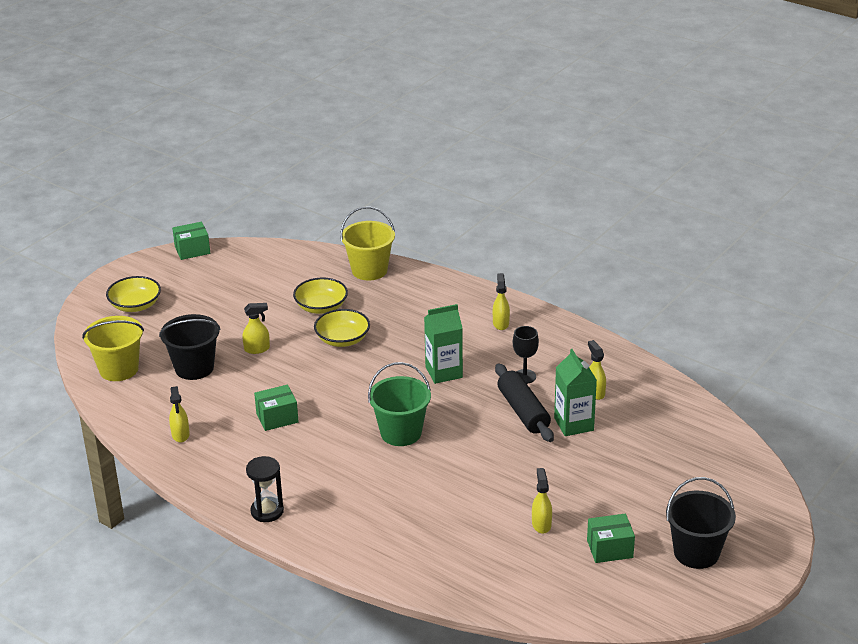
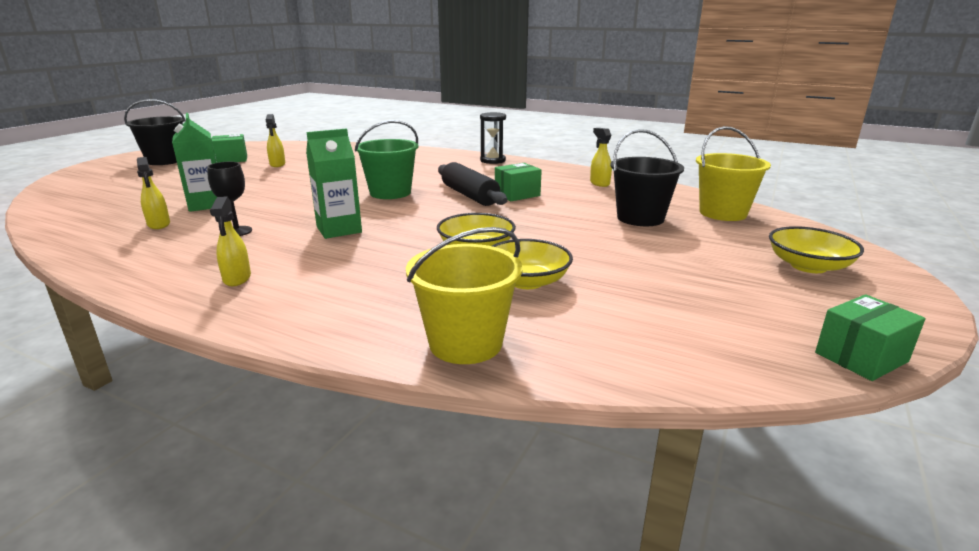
camera: 170 degrees right, 10 degrees down
(257, 349) = (582, 235): yellow spray bottle -> none
(523, 411) = (256, 209): black rolling pin -> black rolling pin (470, 195)

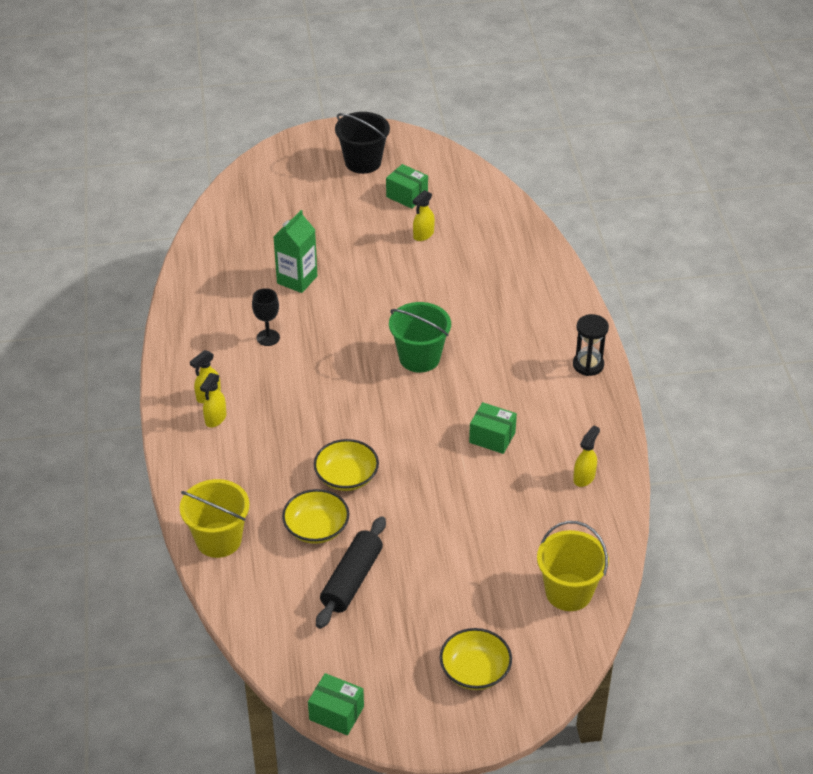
camera: 55 degrees right, 20 degrees up
(159, 224) = (244, 291): yellow spray bottle -> yellow spray bottle (215, 419)
(339, 229) = (317, 385): green carton -> none
(470, 195) = (460, 409): black rolling pin -> black rolling pin (352, 580)
(640, 218) = (502, 542): black bucket -> none

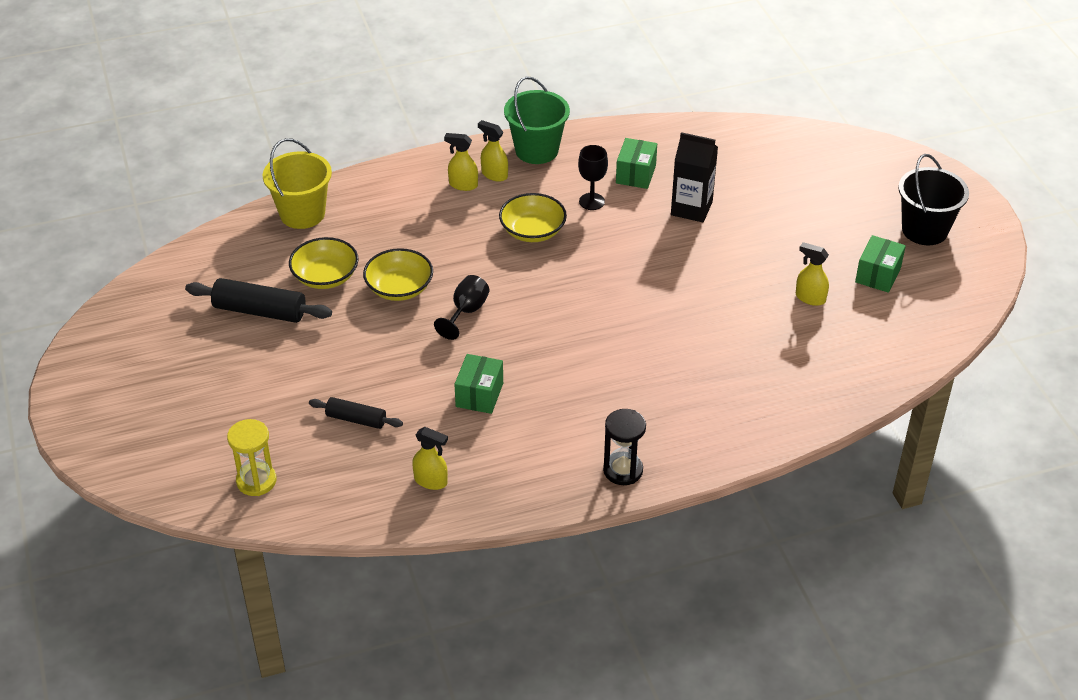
camera: 80 degrees right, 0 degrees up
(297, 280) = (691, 208): green carton -> black carton
(336, 713) = (96, 323): green box -> green box (635, 174)
(389, 435) = (466, 312): none -> black goblet
(419, 358) = (593, 320): green bucket -> green bucket (536, 150)
(475, 671) = (147, 415): yellow bowl -> yellow bowl (532, 231)
(506, 519) = (356, 419): none -> black rolling pin
(568, 592) = (256, 481): yellow bucket -> yellow hourglass

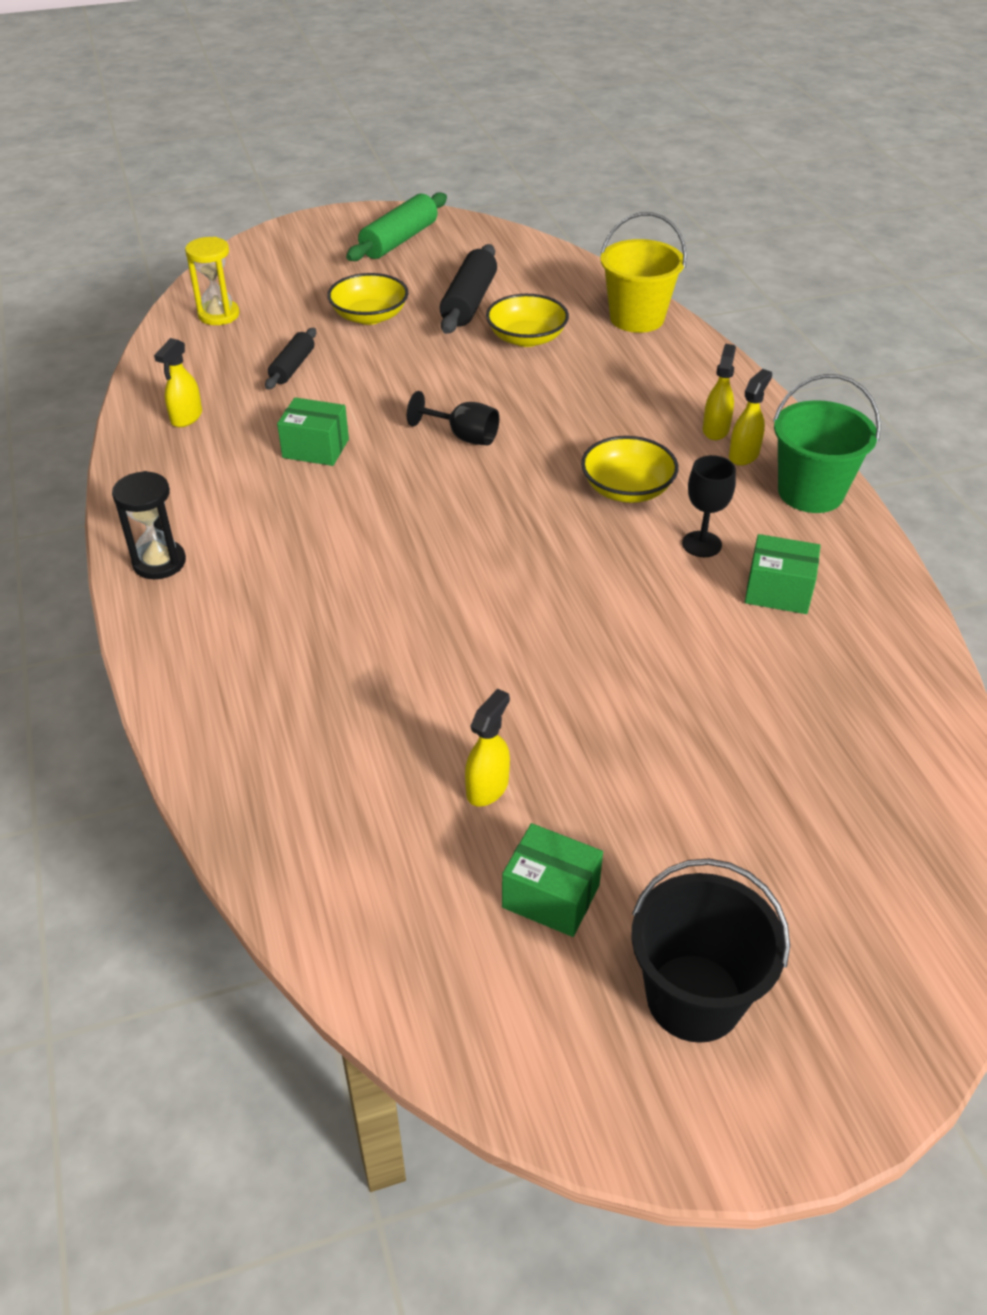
camera: 90 degrees right, 0 degrees up
(130, 361) = (399, 240): none -> green rolling pin
(399, 288) = (507, 387): yellow bowl -> yellow bowl (369, 316)
(691, 208) = (704, 651): black carton -> none

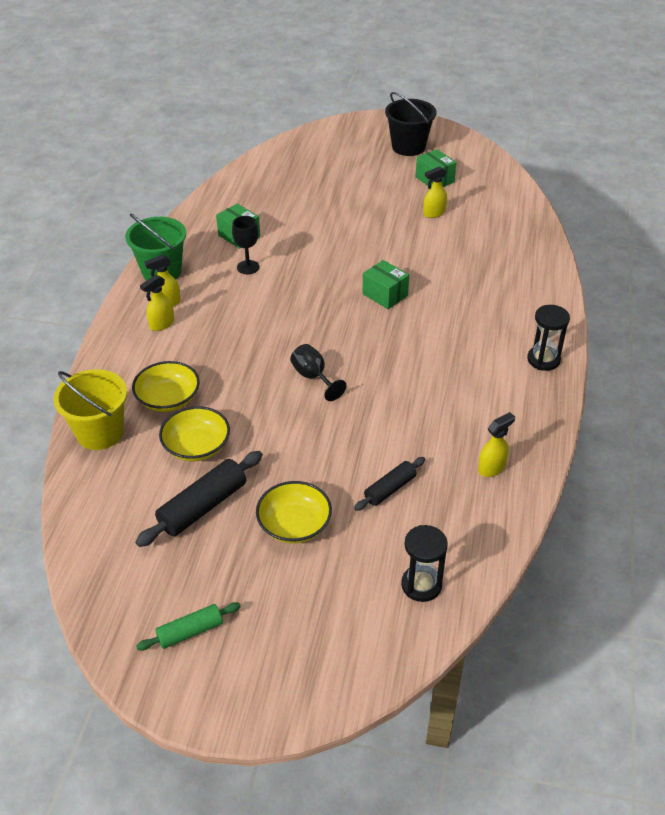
camera: 150 degrees left, 0 degrees up
(219, 315) = (421, 585): yellow hourglass -> black hourglass
(315, 448) = (413, 404): green box -> green box (385, 295)
(399, 240) = (190, 631): green rolling pin -> green rolling pin, size x0.61
(627, 489) = (252, 308): yellow bowl -> yellow bowl (168, 399)

